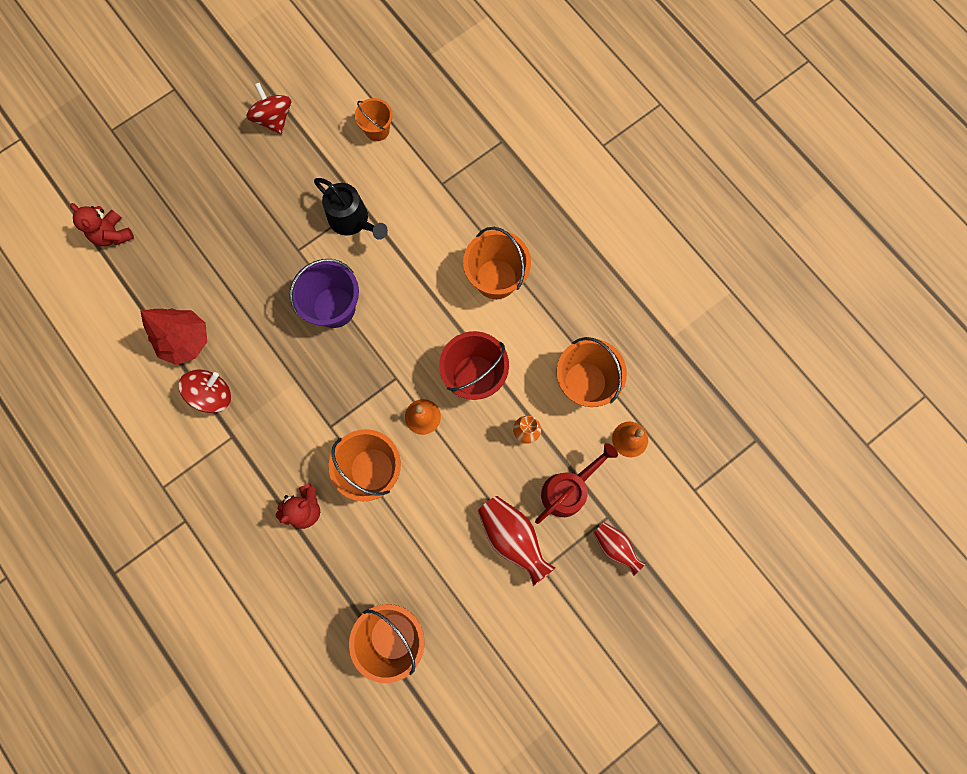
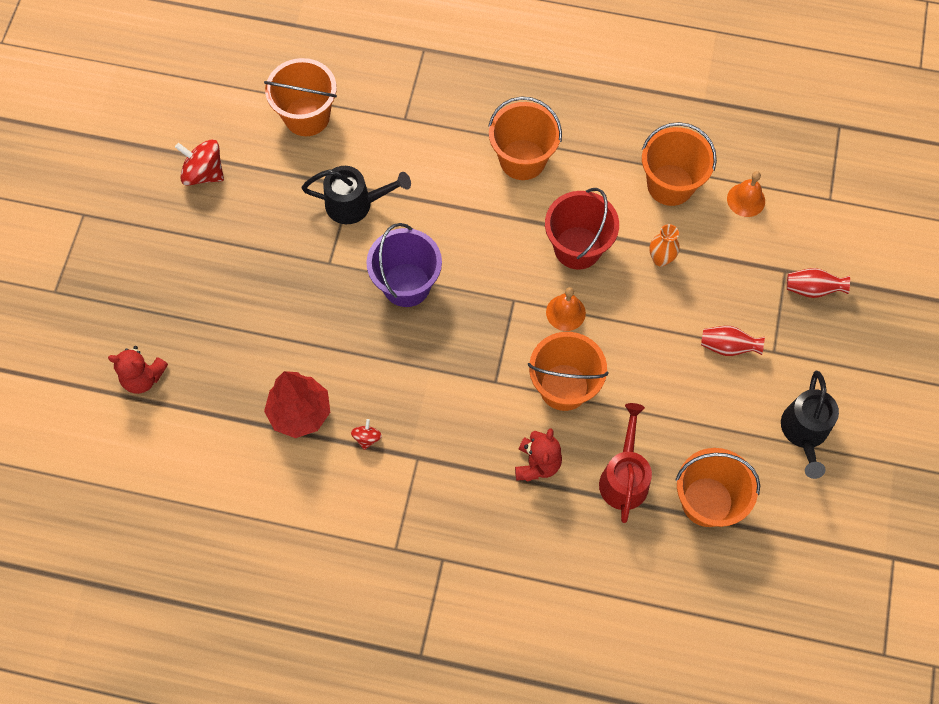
camera: 40 degrees left, 10 degrees down
(212, 395) = (367, 438): red spinning top -> red spinning top, size x0.52
(377, 130) = (307, 116): orange bucket -> orange bucket, size x1.67
(508, 647) = (804, 433): none -> black watering can
(512, 537) = (728, 347): red vase -> red vase, size x0.63
(568, 489) = (735, 275): red watering can -> red watering can (624, 477)

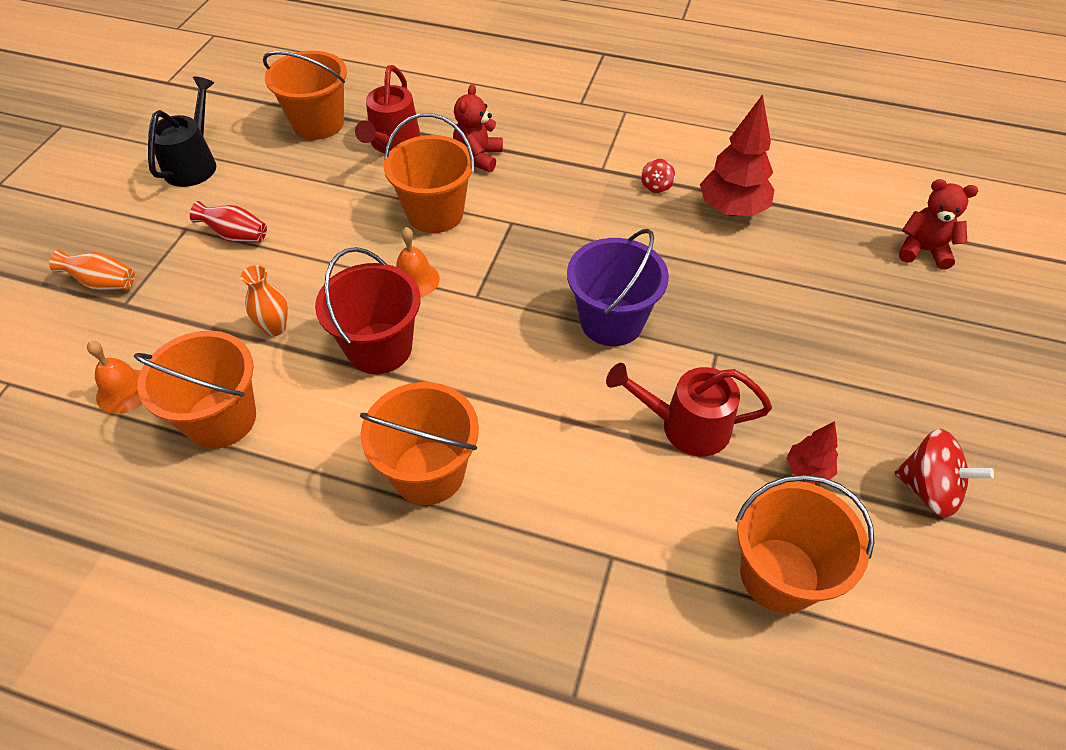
camera: 175 degrees left, 15 degrees down
(278, 180) = (807, 470): none -> red tree
(356, 204) = (685, 426): black watering can -> red watering can
(812, 289) = (103, 283): red vase -> orange vase

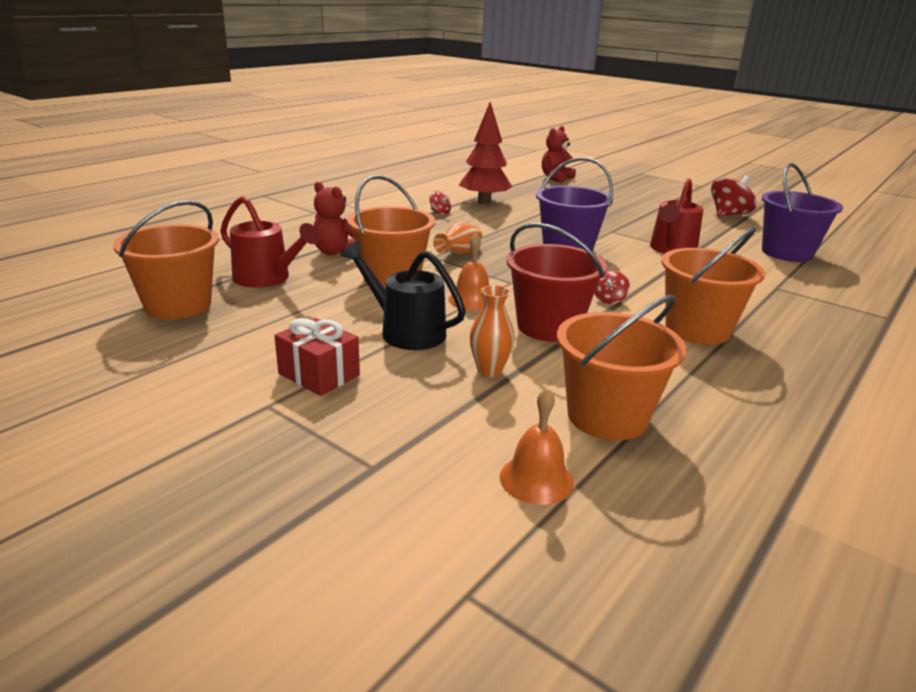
camera: 70 degrees left, 25 degrees down
(103, 283) = (313, 482): orange vase -> orange vase (459, 253)
(194, 163) = (138, 386): black watering can -> black watering can (405, 331)
(236, 236) = (319, 374): red vase -> red gift
(472, 384) = (609, 300): none -> red spinning top
(779, 574) = (787, 253): orange bucket -> purple bucket
(807, 470) = (712, 232): red tree -> none

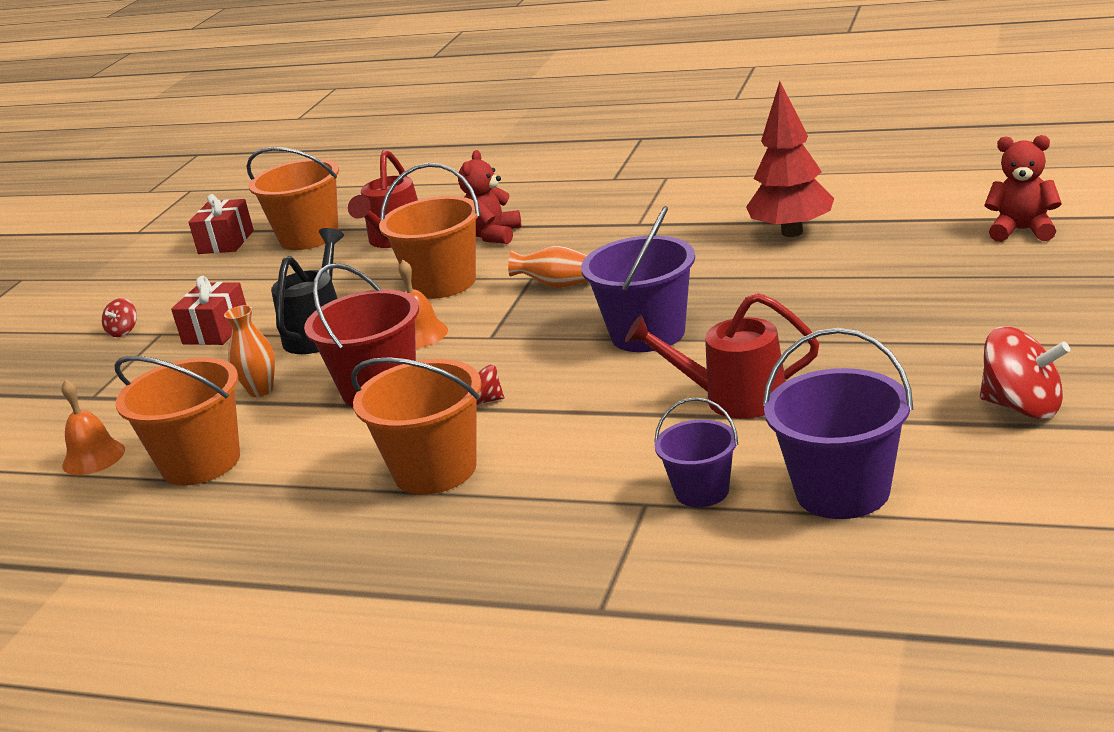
camera: 75 degrees right, 0 degrees up
(88, 341) = (226, 242): none -> red gift
(440, 213) = (702, 227): red spinning top -> red spinning top (123, 331)
(770, 275) = (702, 491): none -> purple bucket

